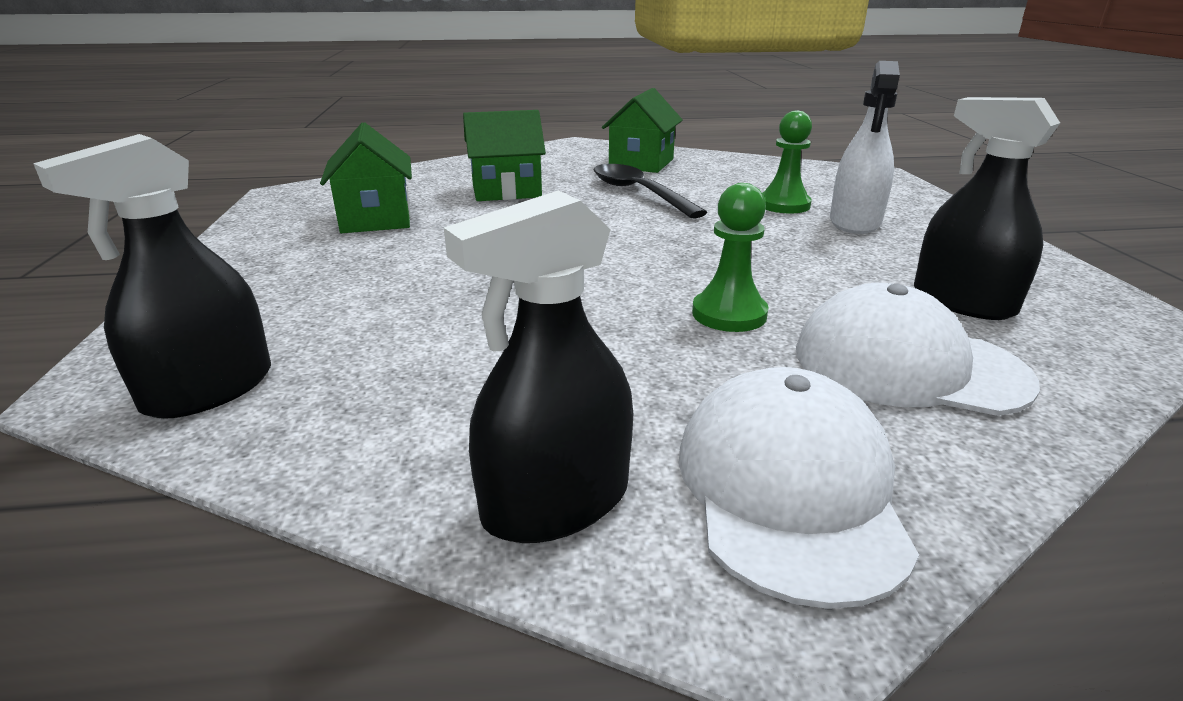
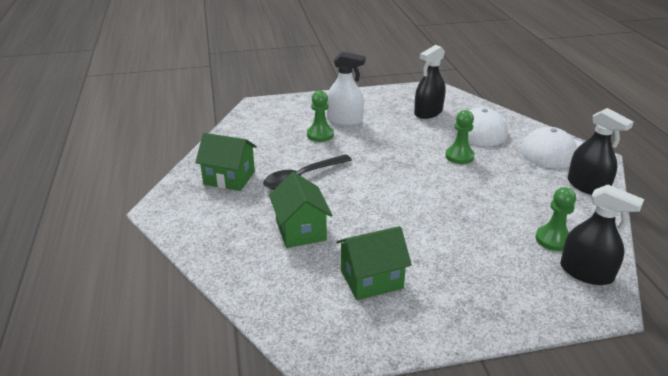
camera: 95 degrees left, 5 degrees up
(346, 373) = (553, 239): none -> green pawn

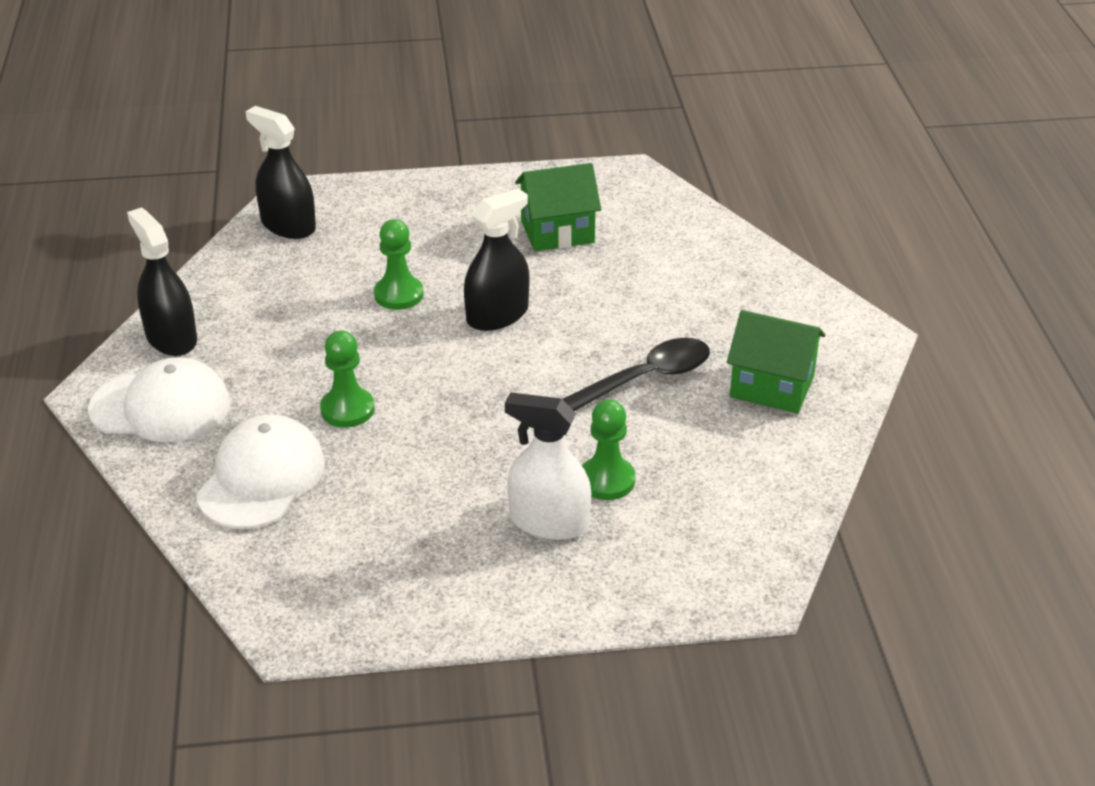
camera: 175 degrees left, 5 degrees up
(300, 230) = (645, 293): green house -> none
(428, 112) = (351, 537): black spray bottle -> black spray bottle (497, 315)
(553, 239) = (296, 263): green pawn -> green pawn (399, 295)

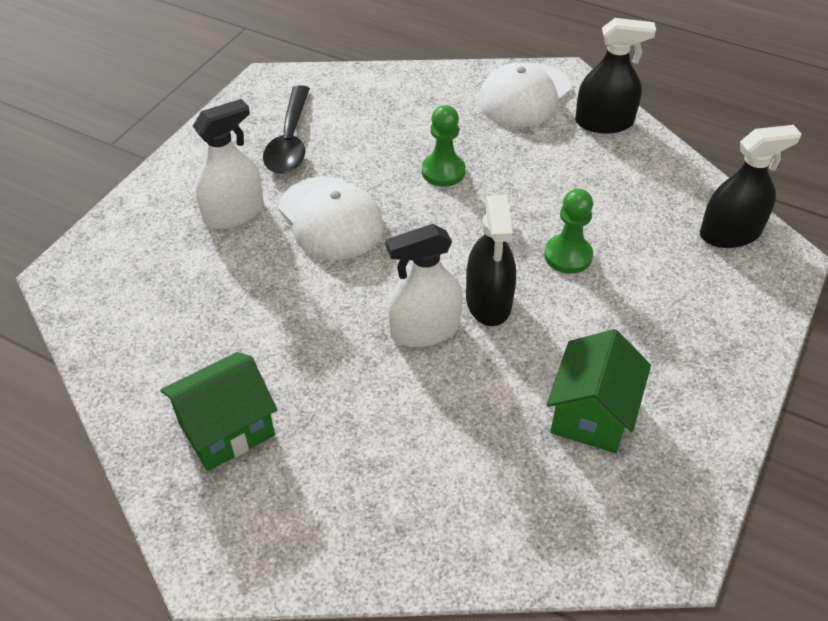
camera: 125 degrees right, 10 degrees up
(261, 478) = (410, 112): white cap -> white cap (330, 218)
(564, 334) = (425, 330): none -> white spray bottle
(606, 480) = (238, 261): green pawn -> none
(643, 379) = (320, 347): black spoon -> black spoon (290, 140)

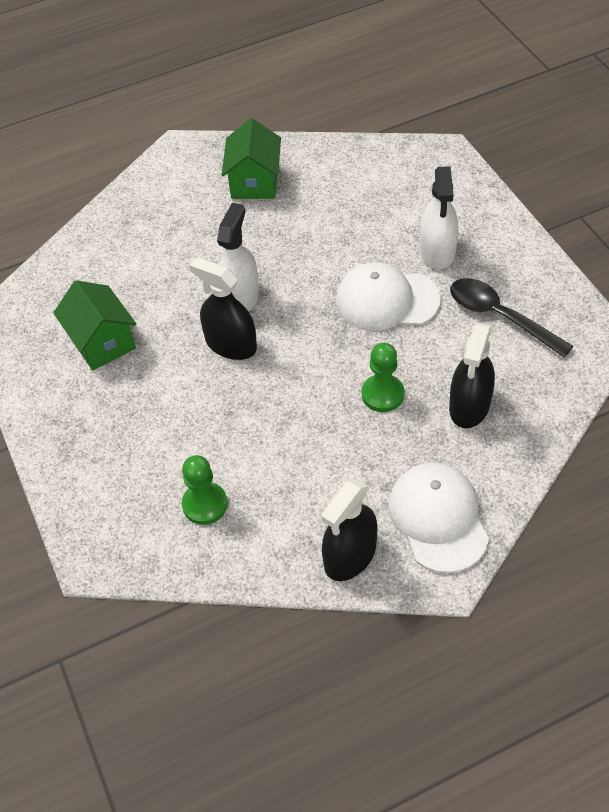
camera: 130 degrees right, 5 degrees up
(568, 256) = (227, 416): green pawn -> green pawn (205, 504)
(730, 233) = (149, 542): black spray bottle -> black spray bottle (469, 405)

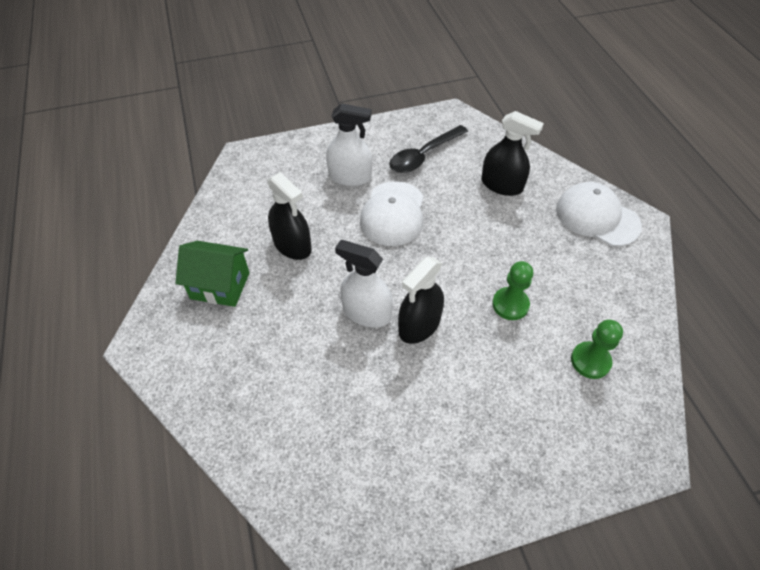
camera: 85 degrees left, 0 degrees up
(102, 342) = (396, 438): green house -> none
(350, 555) = (631, 270): black spray bottle -> black spray bottle (292, 245)
(382, 394) = (486, 230): green pawn -> green pawn (510, 304)
(438, 518) = (597, 217): white cap -> white cap turned 45 degrees clockwise

